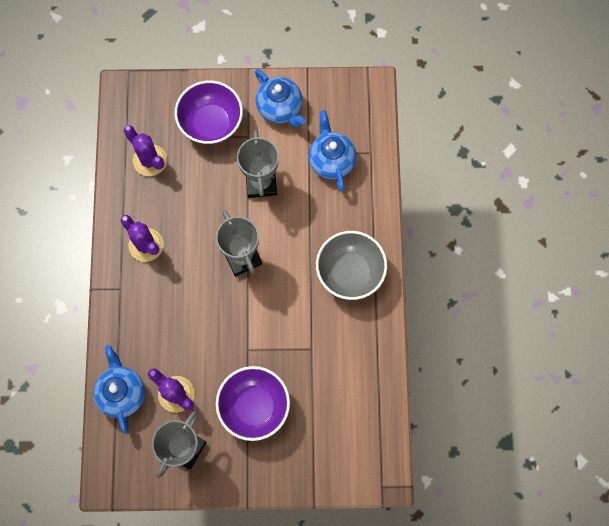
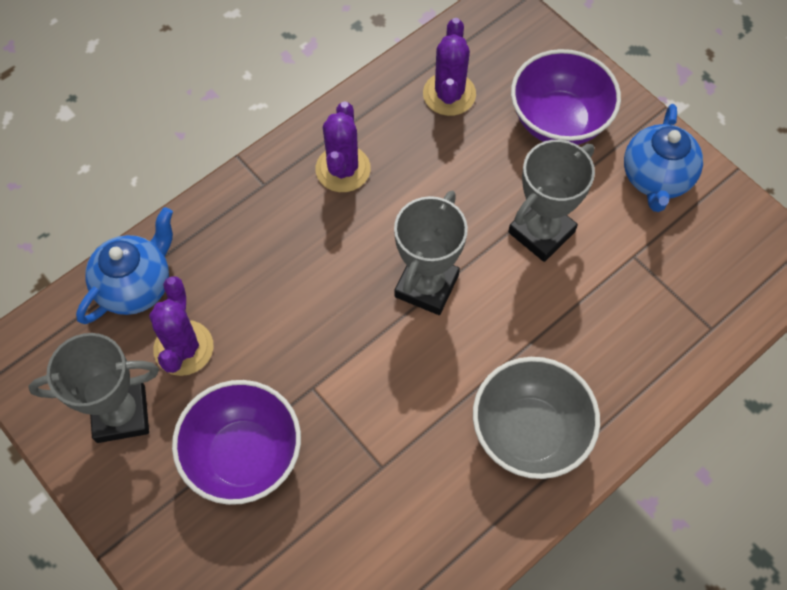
camera: 50 degrees right, 10 degrees down
(331, 160) = (652, 289): blue teapot -> none

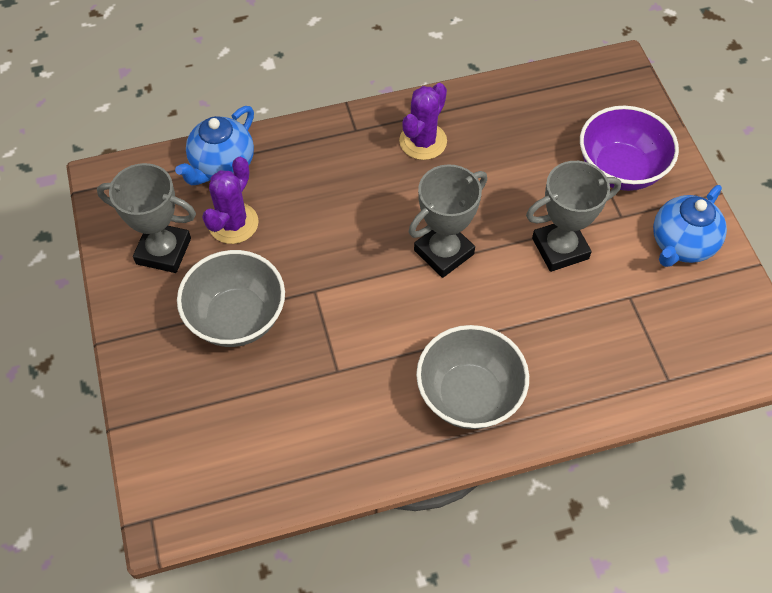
camera: 25 degrees right, 5 degrees down
(136, 285) = (222, 166): blue teapot -> blue teapot turned 150 degrees clockwise
(244, 456) = (237, 318): purple bowl -> grey bowl
(449, 94) = (538, 117): purple cactus -> none

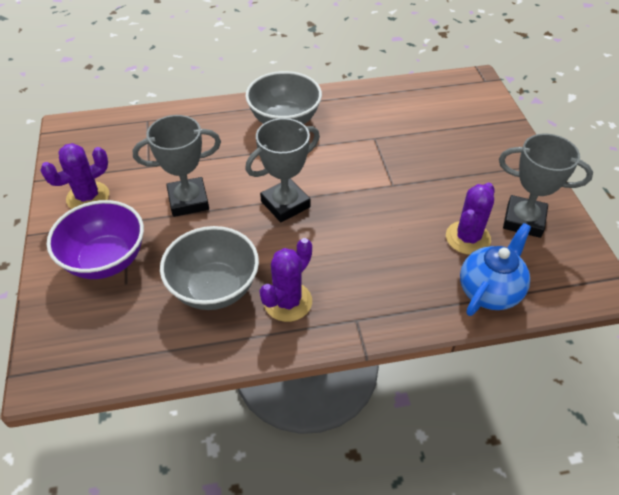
camera: 175 degrees left, 10 degrees down
(237, 318) = (451, 171): grey bowl -> grey bowl (214, 288)
(681, 245) = (88, 197): blue teapot -> purple cactus

